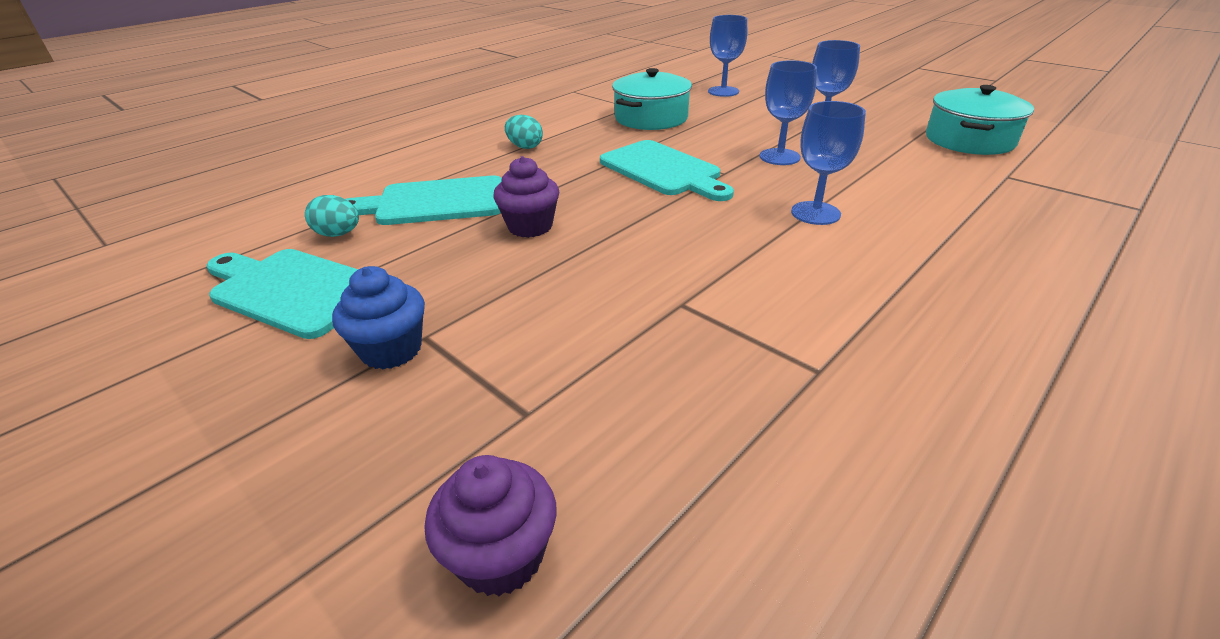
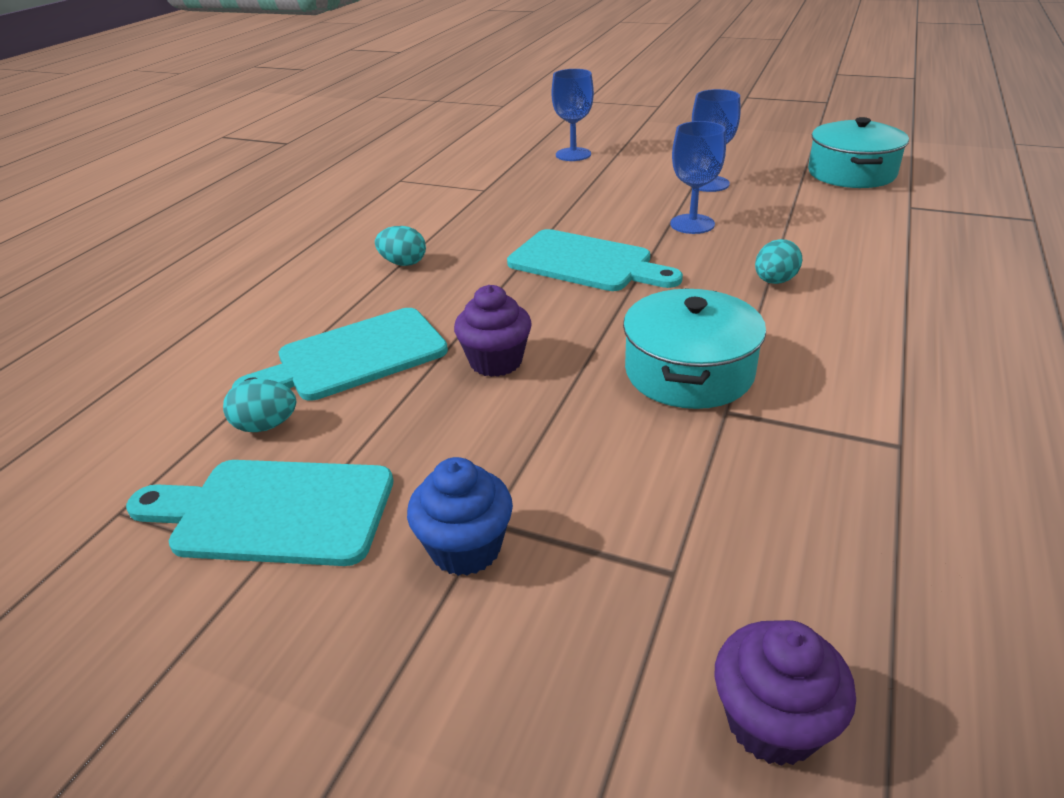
camera: 20 degrees left, 0 degrees up
(651, 118) = (521, 200): turquoise pot -> turquoise pot (689, 372)
(815, 213) = (774, 281): blue goblet -> turquoise egg

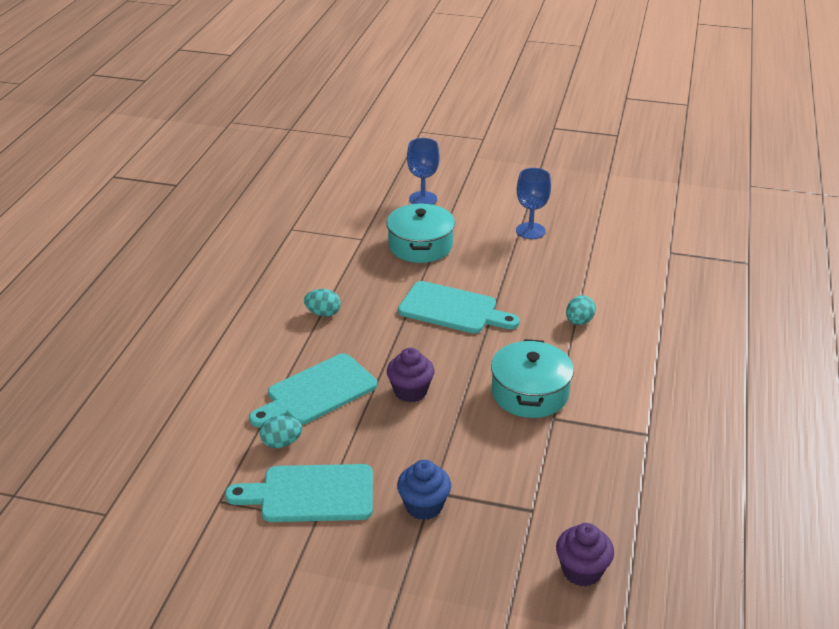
camera: 10 degrees left, 0 degrees up
(692, 224) = (521, 272): blue goblet -> none
(851, 173) = (632, 219): turquoise pot -> turquoise pot (420, 246)

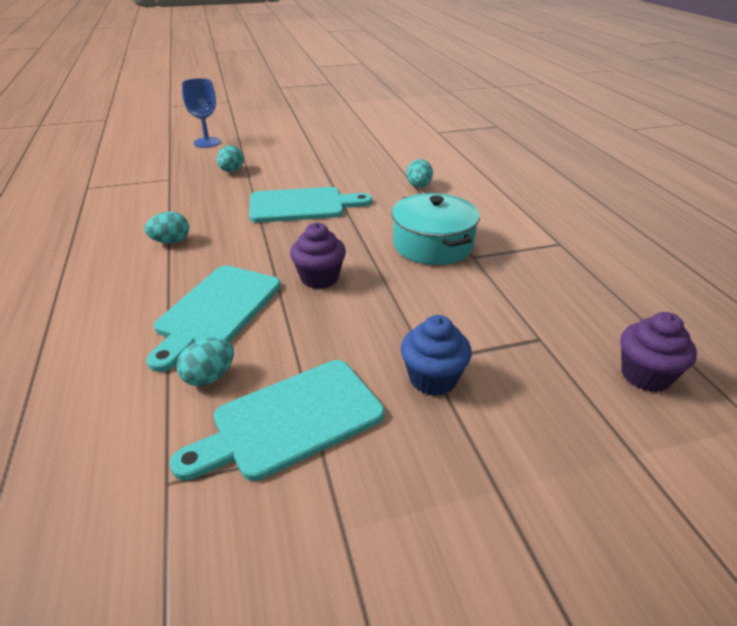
camera: 30 degrees left, 0 degrees up
(420, 246) = (231, 171): turquoise pot -> turquoise egg
(530, 231) = (319, 142): blue goblet -> none

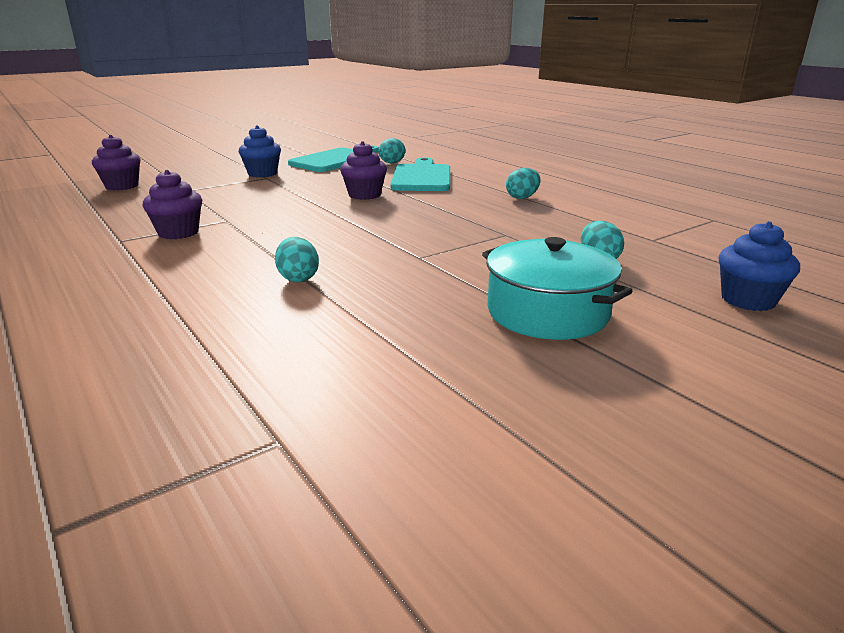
camera: 160 degrees right, 10 degrees down
(207, 142) = (748, 300): blue goblet -> blue cupcake
(302, 205) = (441, 235): turquoise cutting board -> none
(433, 245) = (268, 223): turquoise pot -> turquoise pot (547, 312)
(512, 245) = (178, 233): none -> purple cupcake

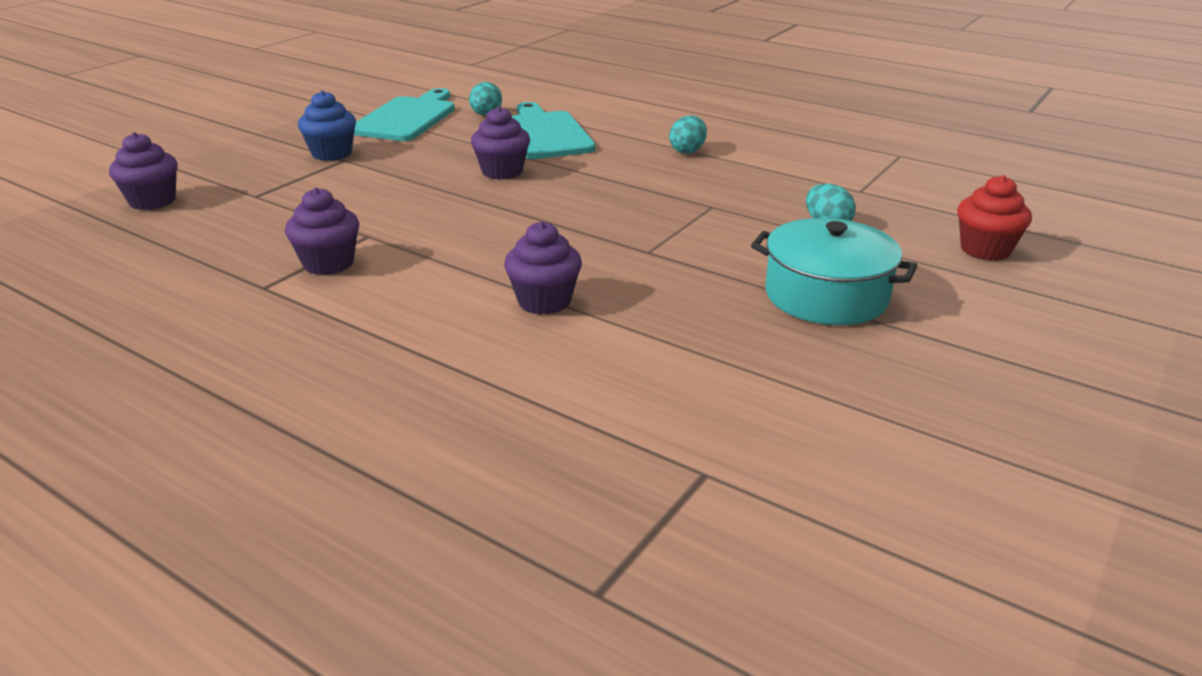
camera: 20 degrees left, 5 degrees up
(298, 278) = (544, 301): turquoise egg -> purple cupcake
(748, 300) = (985, 249): blue cupcake -> red cupcake

